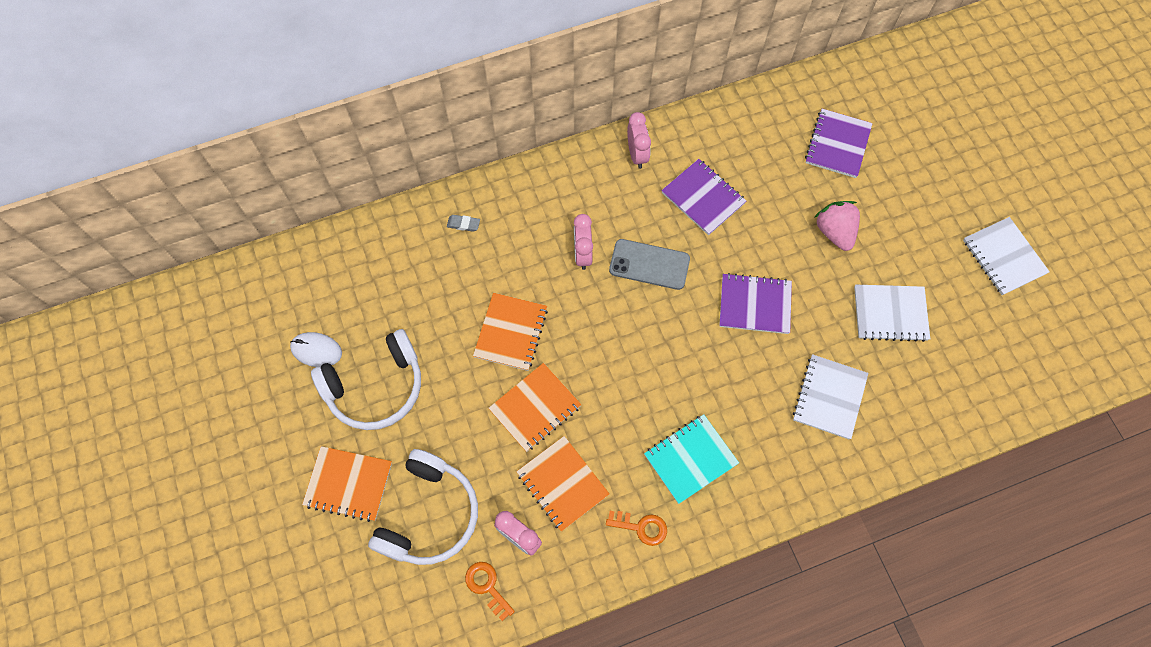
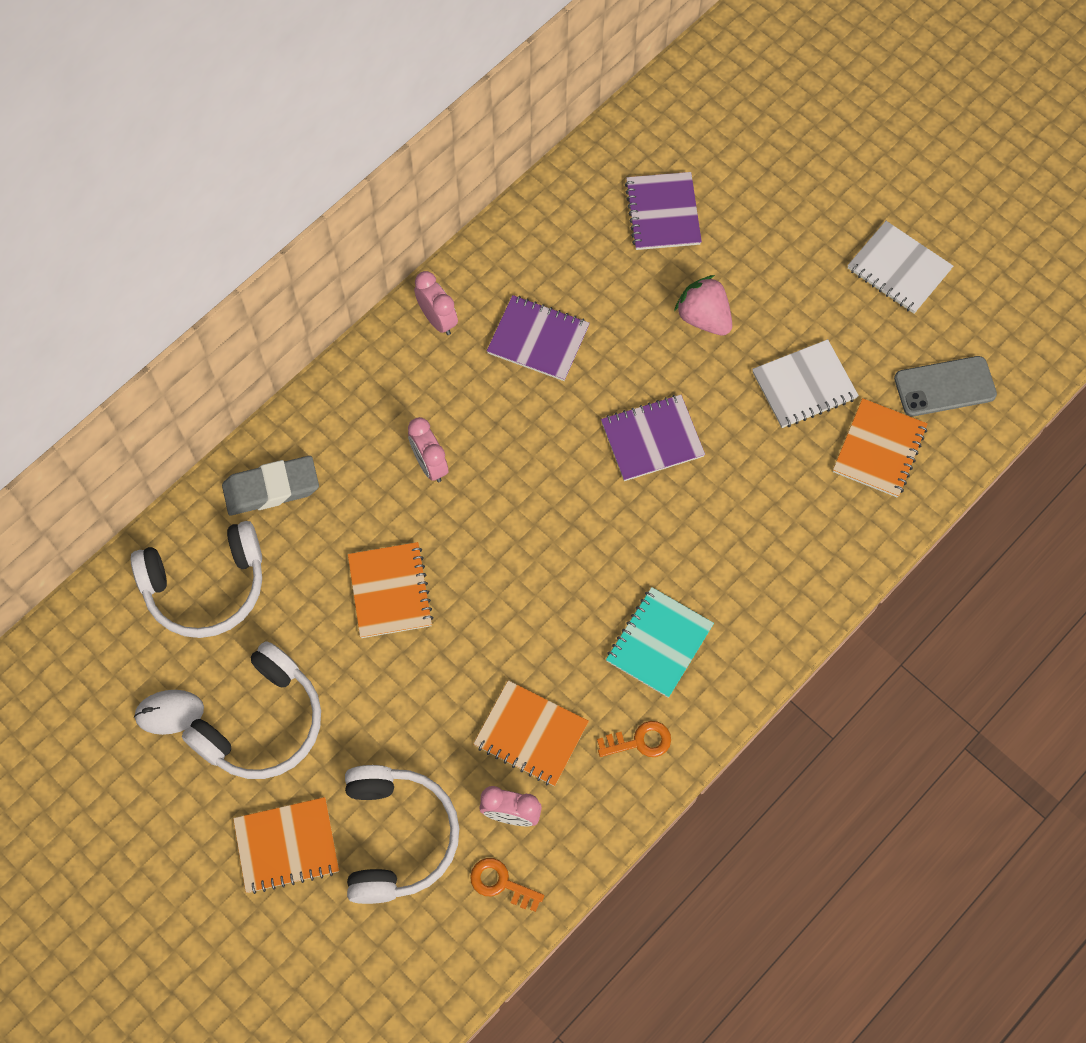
camera: 25 degrees left, 0 degrees up
(385, 273) = (206, 587): none -> white headphones
(463, 224) = (271, 489): grey eraser -> grey eraser, size x2.24
(535, 408) = (459, 664): orange notebook -> orange notebook (879, 449)
(649, 264) = (512, 444): grey phone -> grey phone (944, 386)
(829, 397) = (779, 508): white notebook -> none

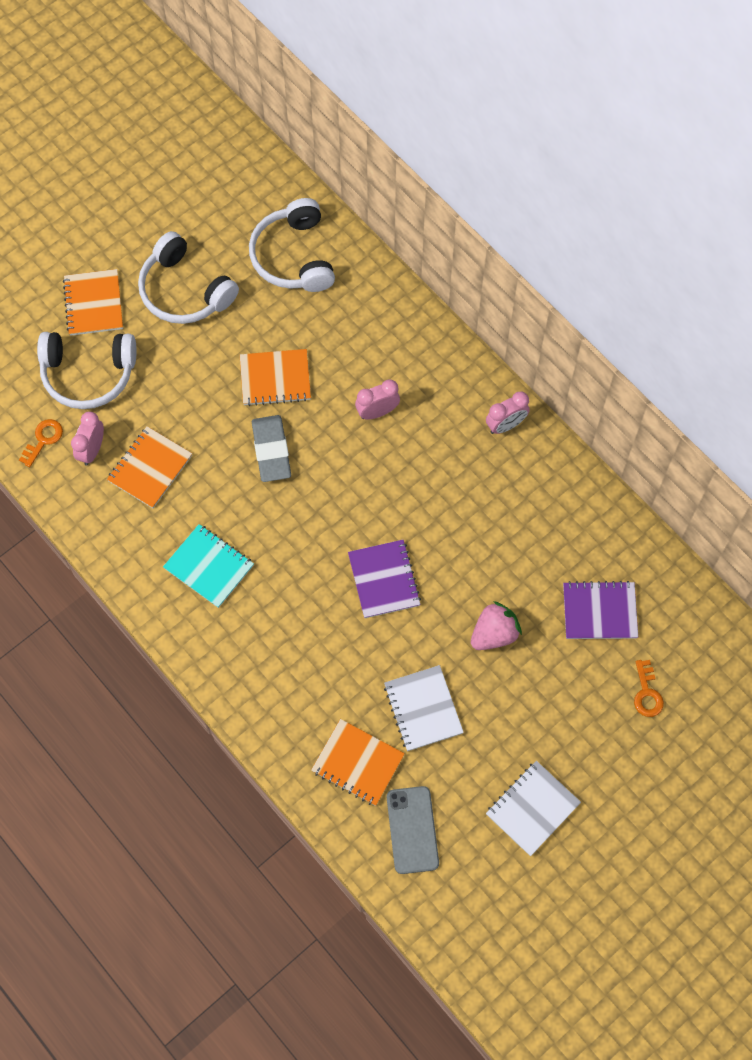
camera: 95 degrees right, 0 degrees up
(169, 712) = (201, 232): white mouse -> none
(271, 489) = (367, 301): grey eraser -> grey eraser (271, 451)
(538, 340) = (482, 500): purple notebook -> none
(640, 741) = (133, 544): orange key -> orange key (647, 693)

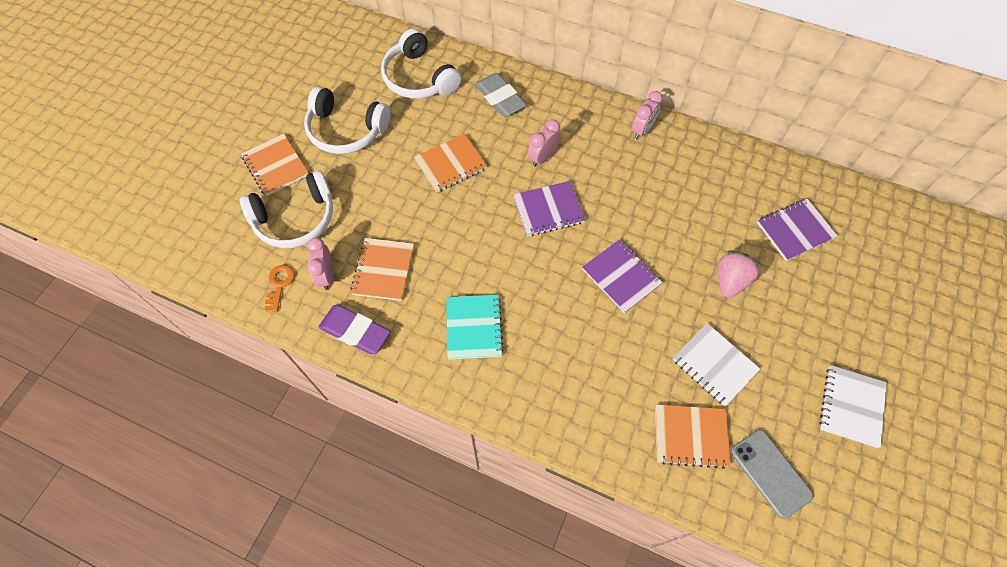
camera: 25 degrees left, 5 degrees down
(94, 520) = (355, 331): none -> purple eraser
(209, 567) = (474, 327): turquoise notebook -> turquoise notebook turned 75 degrees clockwise
(271, 451) = (476, 217): grey eraser -> grey eraser (500, 98)
(350, 475) = (548, 210): none -> purple notebook
(647, 693) = (870, 275): orange key -> none

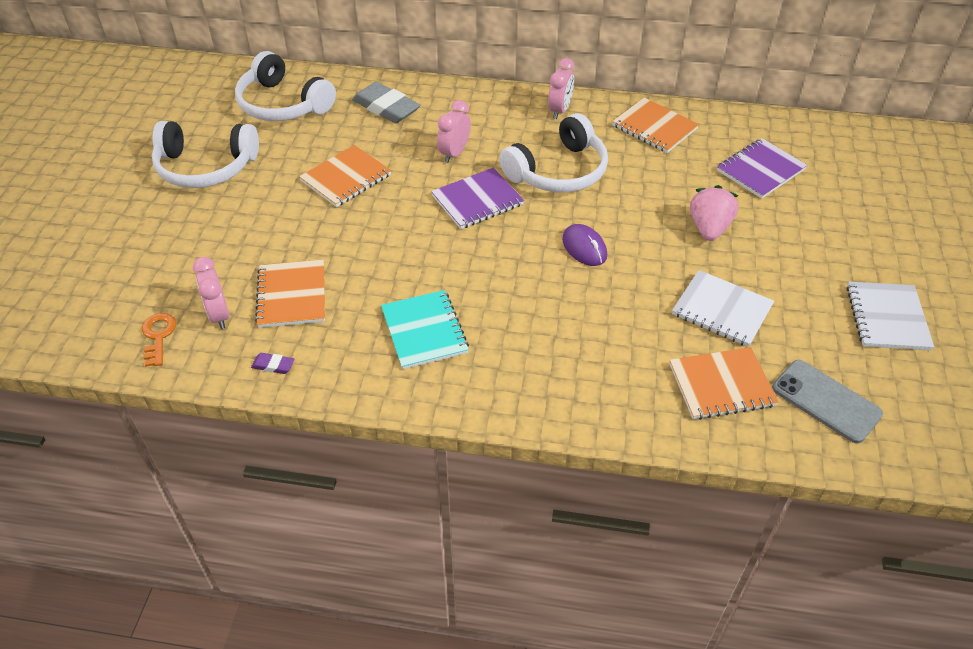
camera: 15 degrees left, 15 degrees down
(275, 166) = (122, 217): orange notebook -> orange notebook (654, 127)
(295, 219) = (163, 265): white headphones -> white headphones (558, 171)
(355, 331) = (273, 365): purple eraser -> purple eraser, size x0.45
(621, 277) = (584, 247): purple notebook -> purple mouse

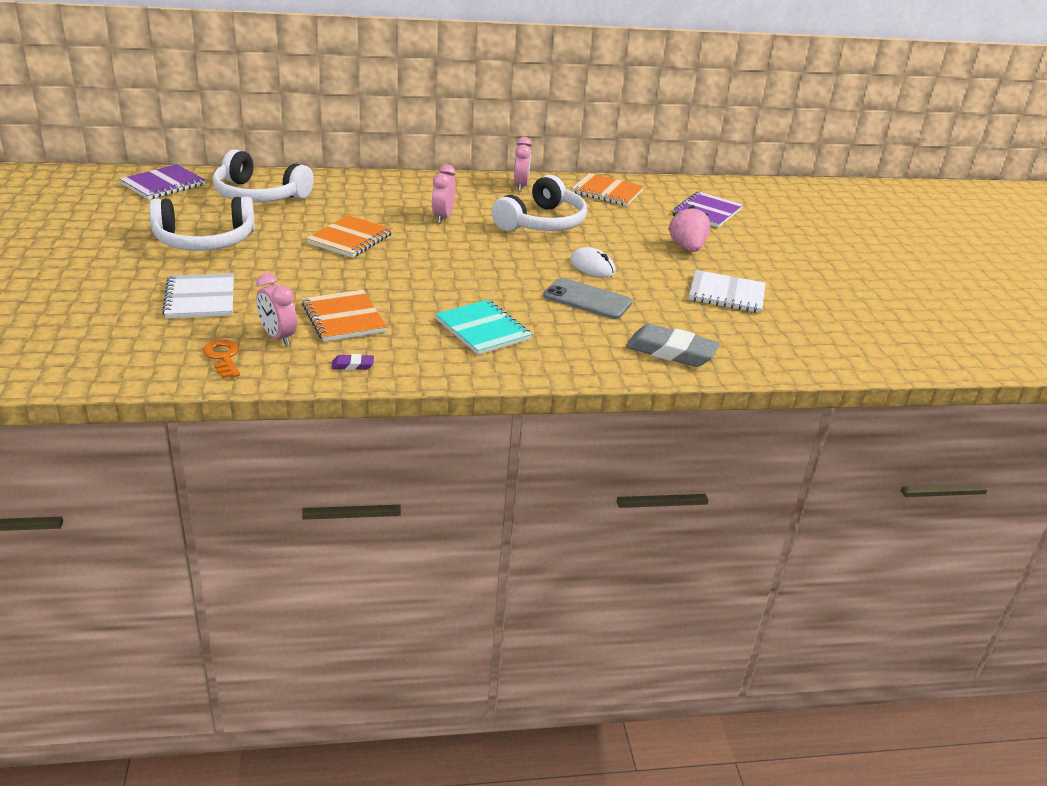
camera: 20 degrees left, 15 degrees down
(386, 108) = (362, 192): grey eraser -> grey eraser (671, 352)
(477, 200) = (481, 245): purple notebook -> purple notebook (163, 184)
(584, 247) = (592, 267): purple mouse -> white mouse
(721, 385) = (753, 337): orange notebook -> none
(826, 401) = (837, 338): grey phone -> grey phone (587, 299)
(887, 318) = (853, 287): white notebook -> white notebook (200, 298)

